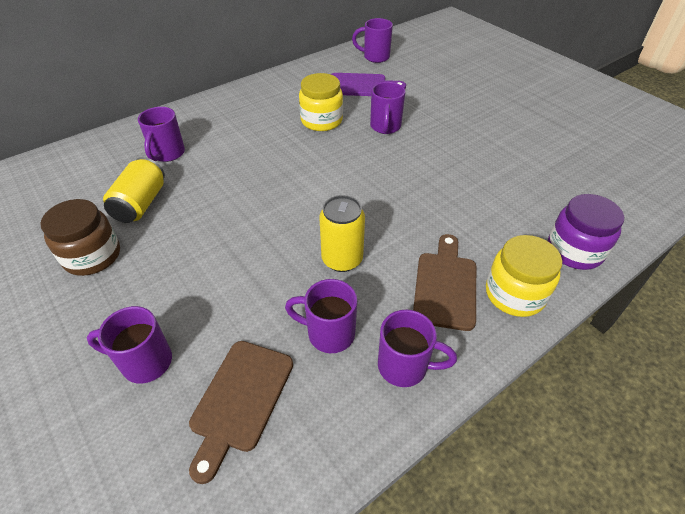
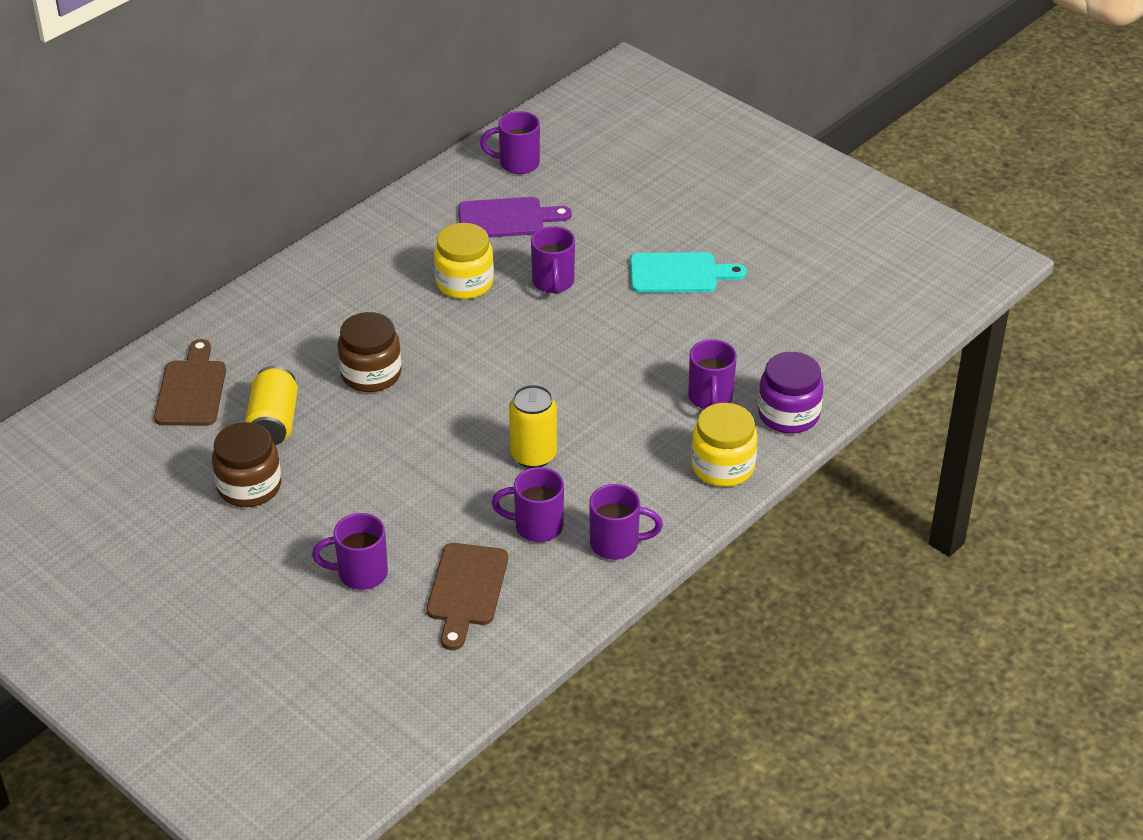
camera: 10 degrees left, 5 degrees down
(167, 154) = (274, 355): purple mug -> purple mug (710, 398)
(231, 175) = (371, 374): none -> brown jar
(445, 285) = (649, 467): brown cutting board -> brown cutting board (191, 389)
(479, 130) = (679, 274): none -> turquoise cutting board

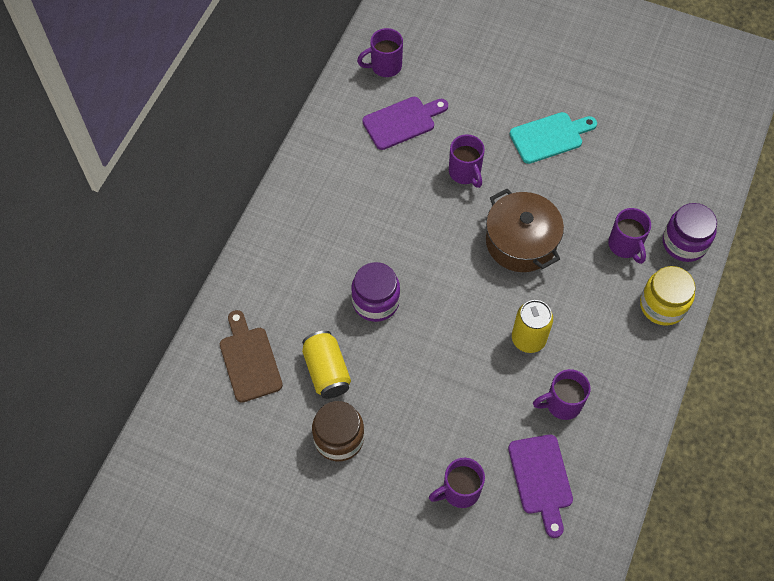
camera: 20 degrees left, 20 degrees up
(371, 374) = (375, 301): brown jar -> purple jar
(464, 283) = (401, 193): yellow jar -> none
(466, 590) = (541, 479): brown cutting board -> purple cutting board
(581, 363) = (521, 242): none -> brown pot
(616, 544) = (624, 400): purple mug -> none

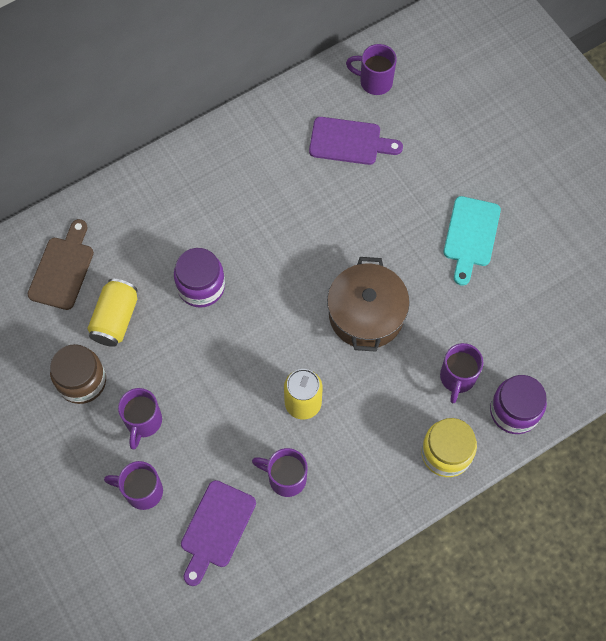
camera: 35 degrees right, 5 degrees up
(465, 173) = (367, 222): purple mug -> purple mug (143, 422)
(549, 137) = (471, 236): turquoise cutting board -> turquoise cutting board turned 90 degrees clockwise

